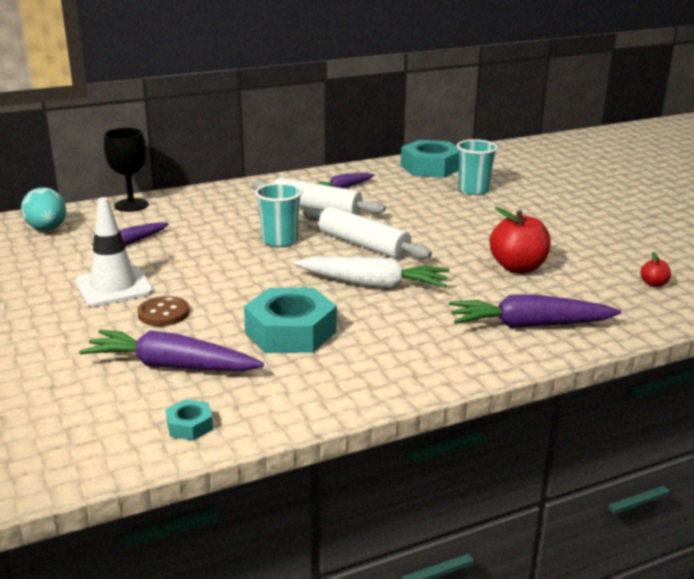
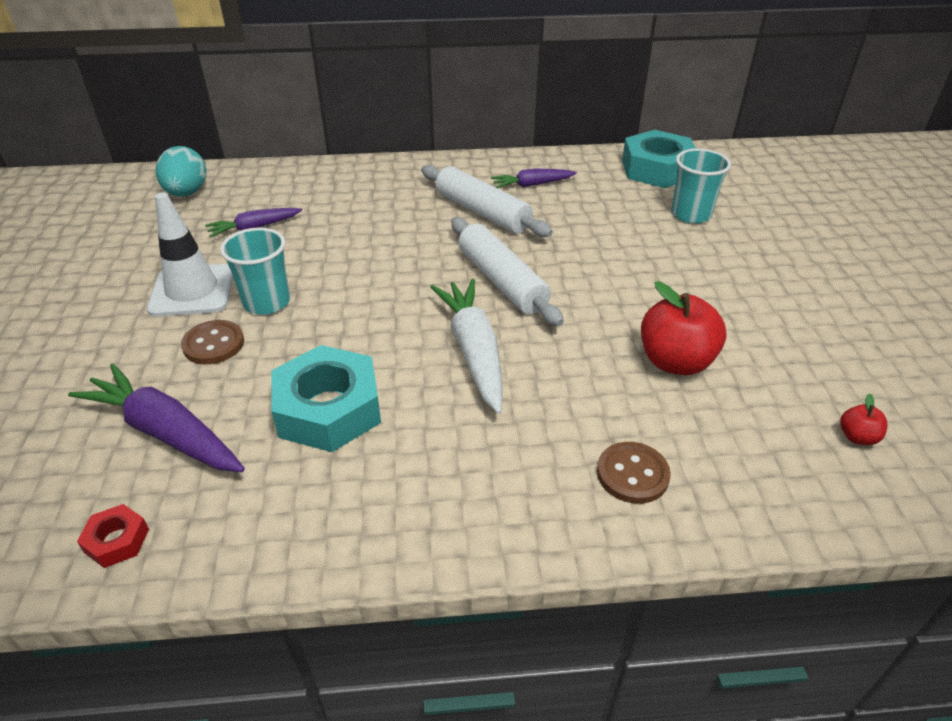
camera: 20 degrees right, 15 degrees up
(131, 205) = (290, 173): black goblet -> none
(190, 426) = (117, 541): turquoise nut -> red nut
(280, 240) = (410, 255): turquoise cup -> turquoise cup (267, 302)
(373, 284) = (473, 351): white carrot -> white carrot turned 135 degrees counterclockwise
(529, 325) = (632, 474): purple carrot -> brown button

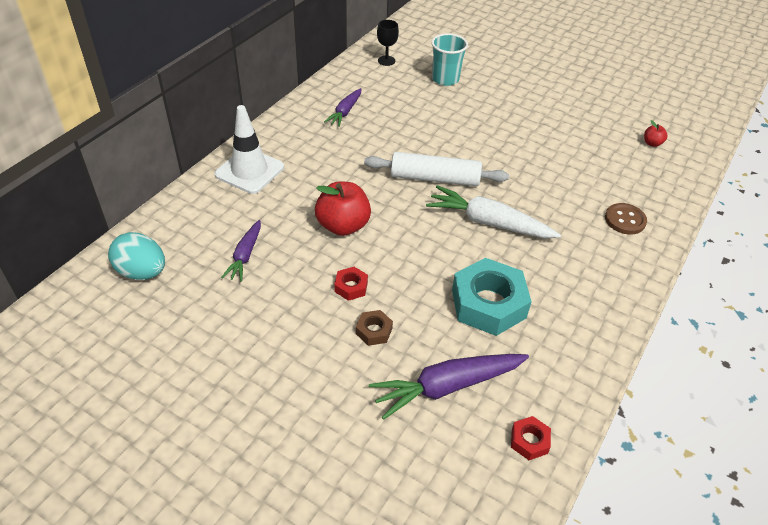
camera: 55 degrees left, 5 degrees up
(192, 291) = (296, 319): white traffic cone -> white traffic cone (249, 171)
(213, 344) = (374, 331): brown button -> brown nut
(267, 302) = (351, 287): turquoise cup -> red nut
(482, 212) = (353, 147): white rolling pin -> none
(657, 169) = (386, 61): turquoise nut -> black goblet
(675, 362) = (561, 160): red apple -> red apple (343, 226)

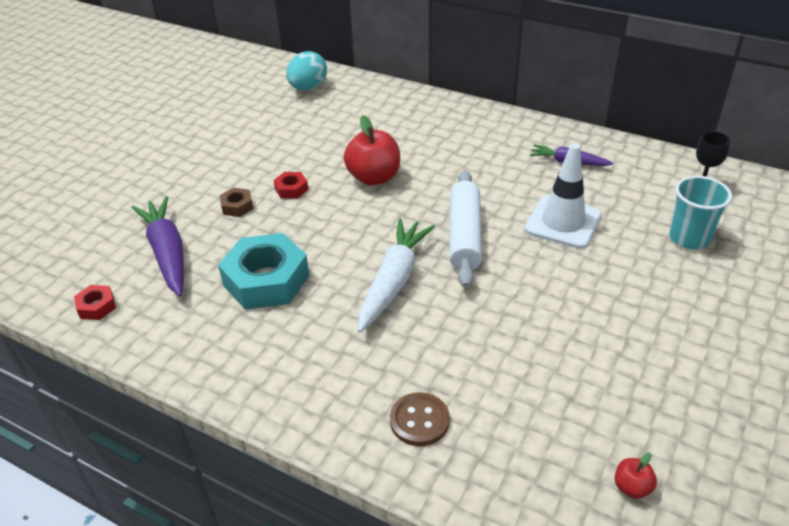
camera: 90 degrees right, 5 degrees down
(245, 255) = (329, 130): purple carrot -> none
(249, 171) = (444, 116): white traffic cone -> white traffic cone (563, 222)

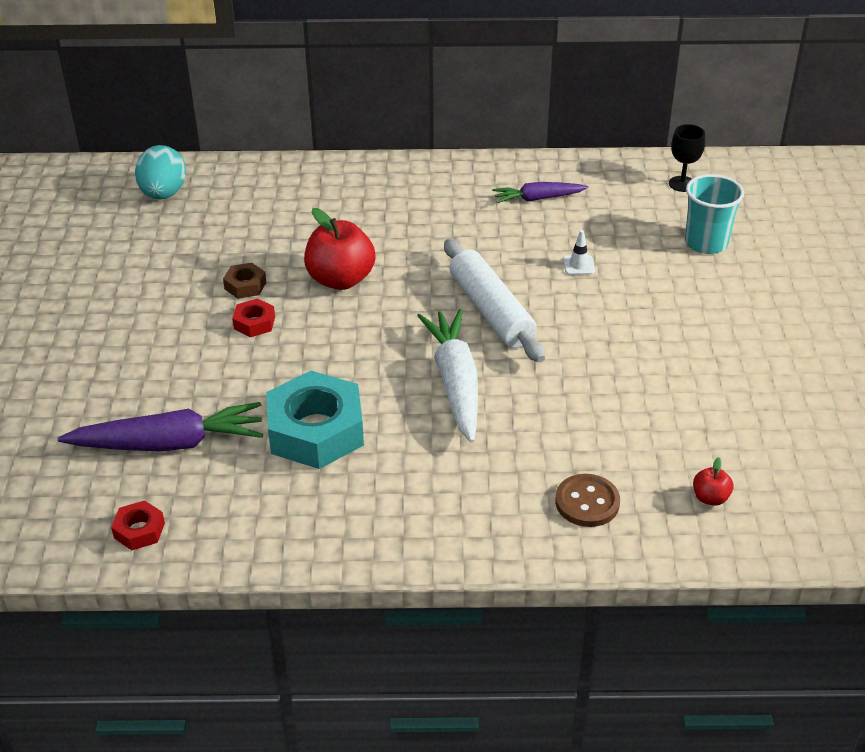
camera: 30 degrees left, 0 degrees up
(167, 253) = (169, 443): purple carrot -> purple carrot turned 135 degrees clockwise
(237, 206) = (205, 363): brown nut -> brown nut (245, 285)
(563, 222) = (579, 265): white traffic cone -> white traffic cone, size x0.41
(632, 487) = (804, 482): red apple -> red apple (710, 498)

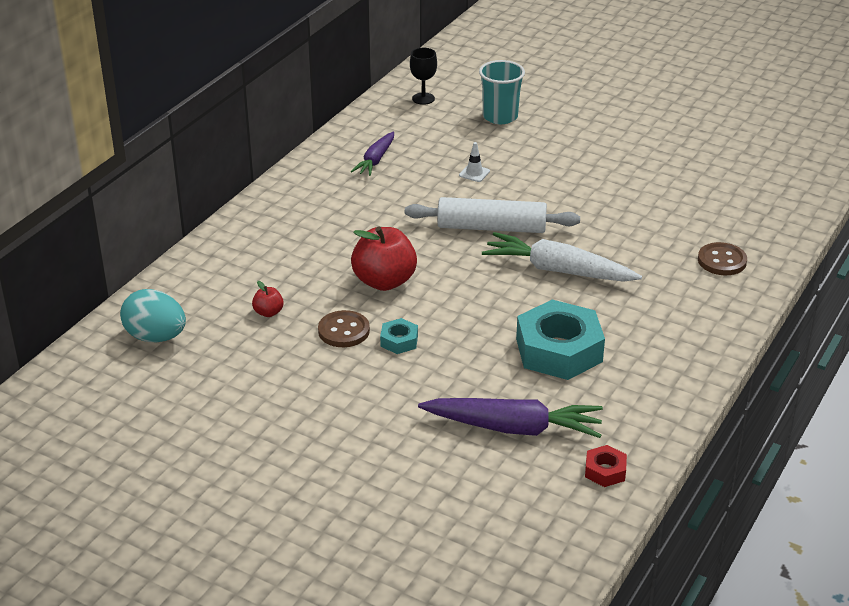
camera: 60 degrees left, 5 degrees down
(169, 443) = (514, 428): purple carrot -> purple carrot turned 75 degrees clockwise
(245, 285) = (343, 331): brown nut -> brown button
(254, 323) = (399, 341): red nut -> turquoise nut
(710, 498) = (751, 215): red apple -> red apple (268, 312)

